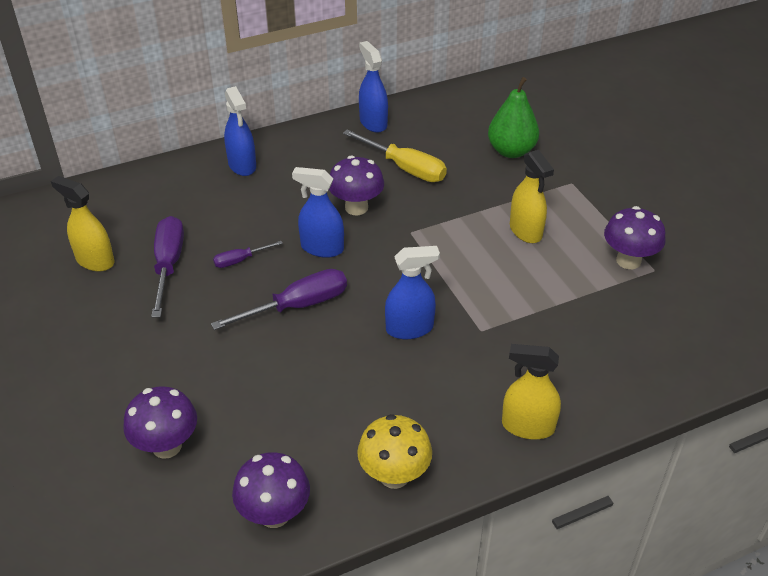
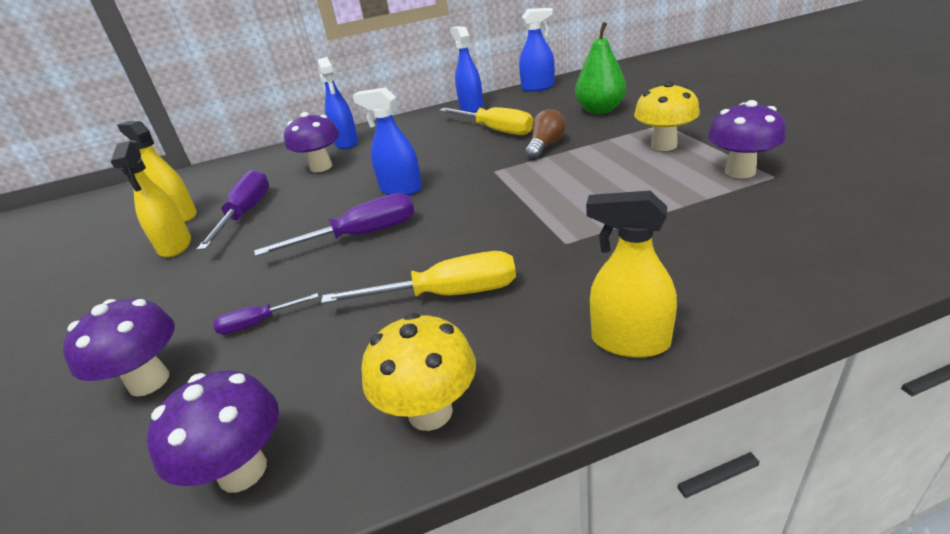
camera: 10 degrees right, 10 degrees down
(240, 260) = (316, 205): purple screwdriver -> purple screwdriver (258, 323)
(356, 207) = (443, 159): purple mushroom -> purple mushroom (321, 167)
(389, 377) = (447, 294): none -> yellow screwdriver
(409, 328) = (480, 246): blue spray bottle -> blue spray bottle (538, 87)
(458, 201) = (545, 146): none -> brown light bulb
(525, 231) = (617, 160): yellow spray bottle -> yellow spray bottle (175, 246)
(568, 216) = (663, 145): none -> yellow mushroom

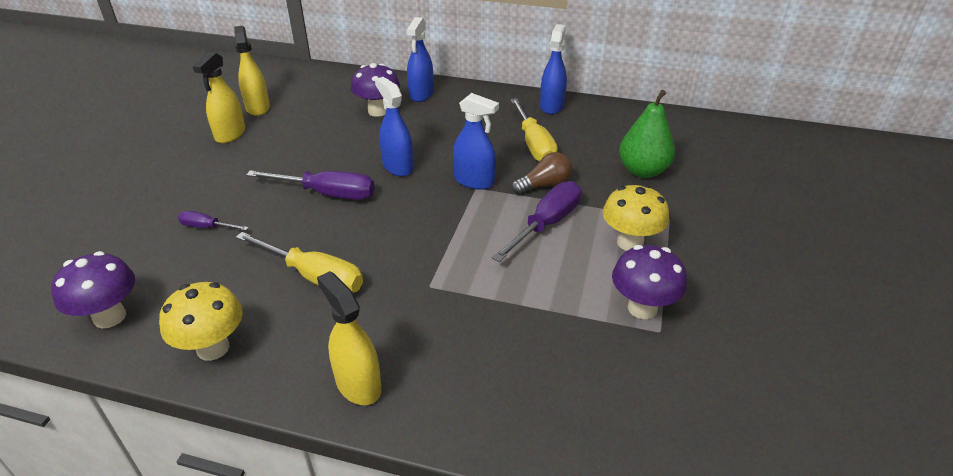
camera: 30 degrees right, 5 degrees up
(149, 381) = (127, 232): purple mushroom -> none
(246, 213) = (291, 129): purple screwdriver -> purple screwdriver (546, 224)
(538, 87) = (635, 112): blue spray bottle -> blue spray bottle (474, 181)

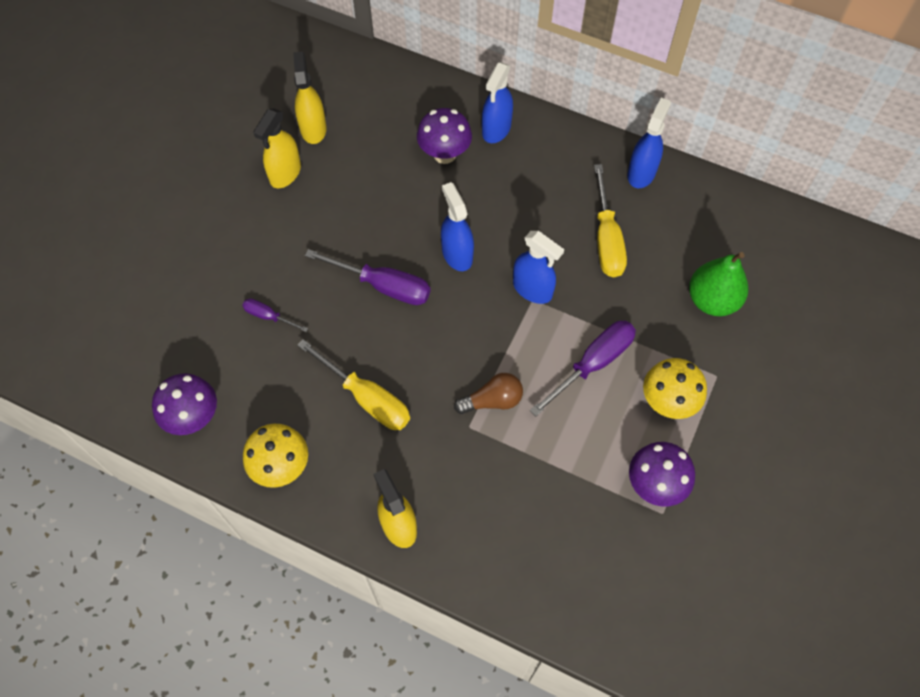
camera: 10 degrees right, 25 degrees up
(544, 185) = (603, 307): brown light bulb -> brown light bulb (492, 400)

